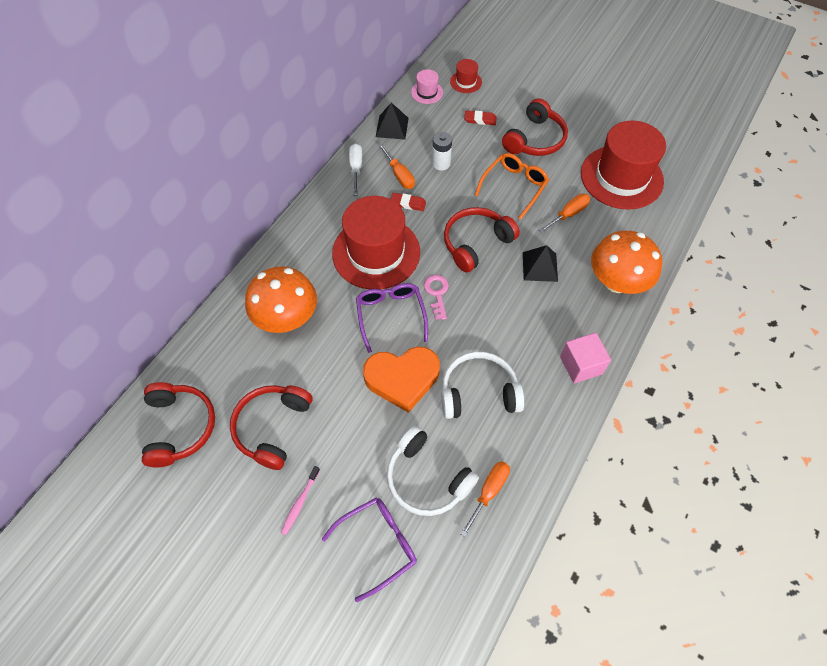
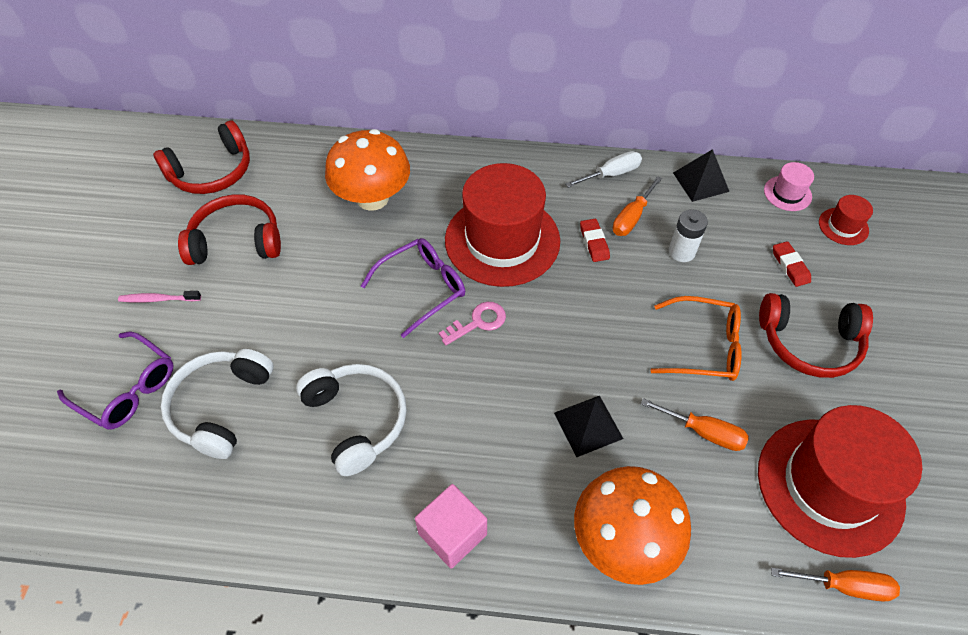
camera: 65 degrees right, 5 degrees down
(402, 378) = (342, 332): orange heart -> none
(476, 243) = (579, 336): red headphones -> none
(489, 492) = (223, 481): orange screwdriver -> orange screwdriver (844, 586)

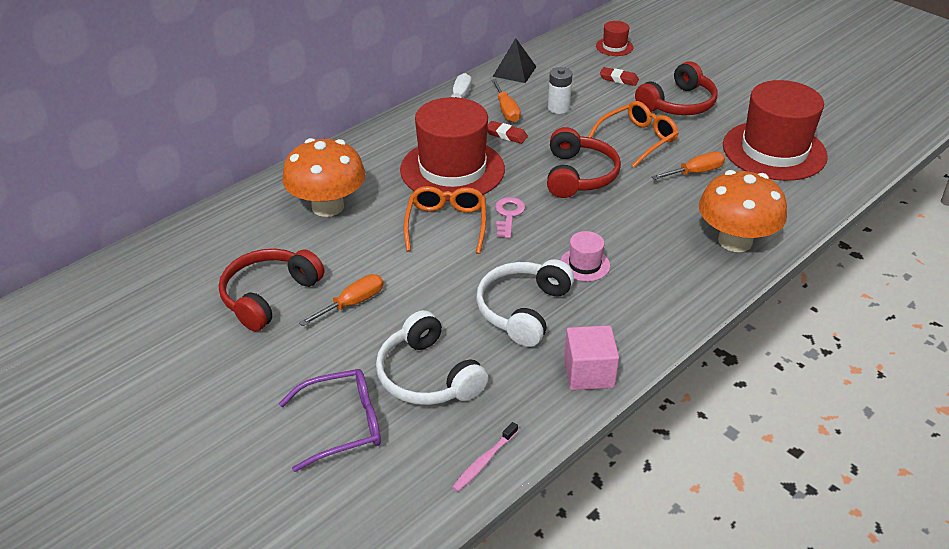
camera: 50 degrees left, 15 degrees down
(158, 299) = (269, 367): pink toothbrush -> pink toothbrush (484, 462)
(212, 172) = (168, 276): red headphones -> red headphones (579, 175)
(357, 420) = (523, 310): white headphones -> white headphones turned 75 degrees counterclockwise
(422, 288) = (446, 225): purple glasses -> orange glasses
(452, 534) = (661, 308): pink cube -> pink cube (589, 373)
(588, 425) = (642, 212): black pyramid -> none
(787, 193) = (566, 49): pink hat -> pink hat (584, 264)
(844, 586) = (836, 181): orange screwdriver -> orange screwdriver (352, 303)

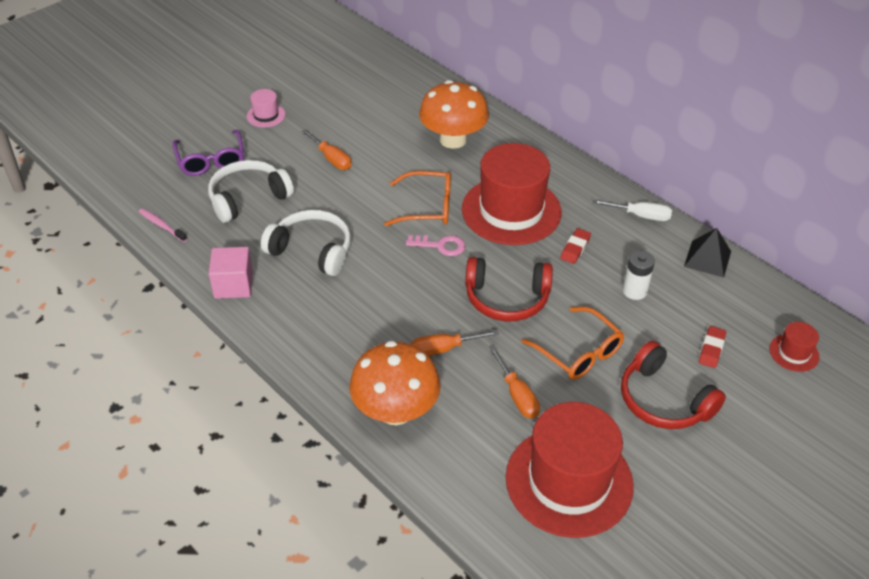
camera: 90 degrees right, 5 degrees up
(269, 296) = (344, 119): red headphones -> none
(506, 110) = (622, 250): orange screwdriver -> orange screwdriver (443, 349)
(584, 264) = (367, 292): pink hat -> pink hat (266, 115)

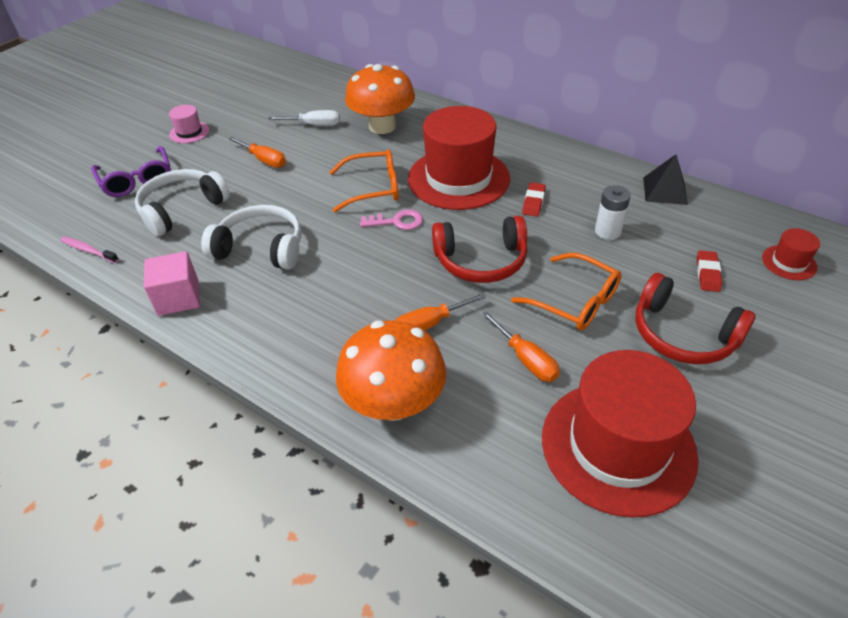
camera: 10 degrees left, 0 degrees up
(640, 216) = (585, 163): white screwdriver -> white screwdriver (314, 125)

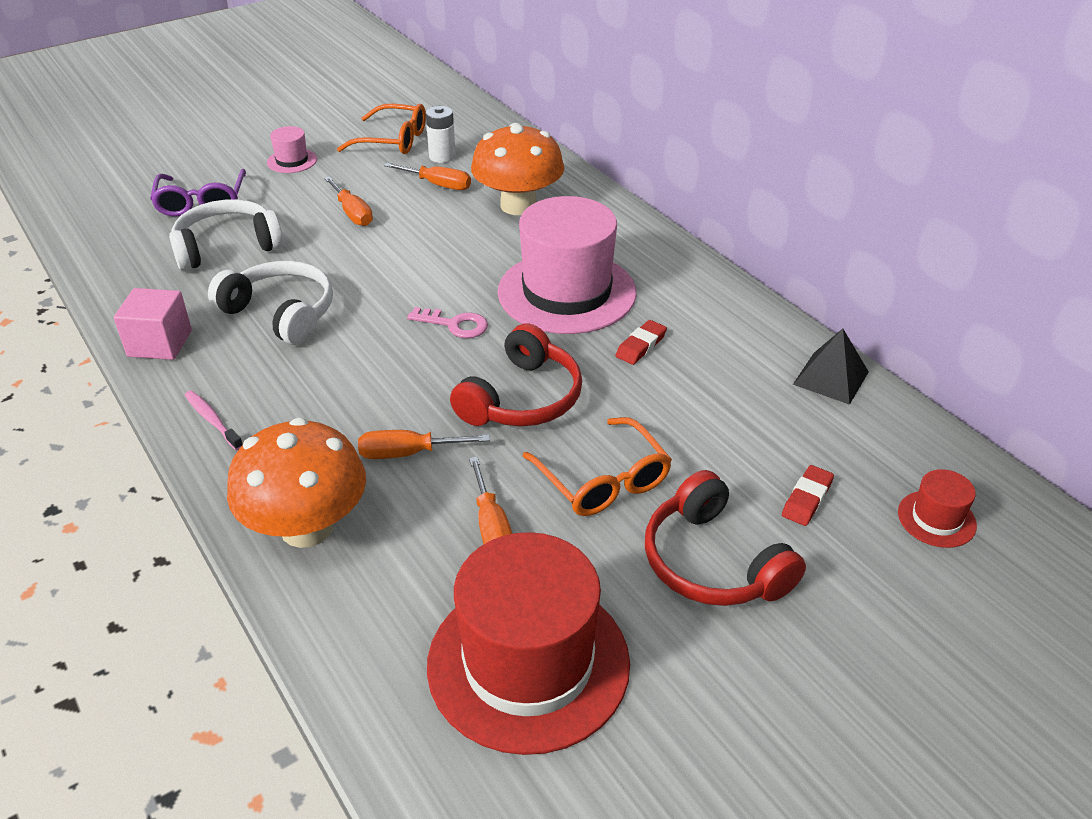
camera: 20 degrees right, 5 degrees down
(88, 250) = (104, 267): pink toothbrush -> pink toothbrush (212, 420)
(314, 125) = (438, 185): white screwdriver -> orange screwdriver
(372, 188) = (454, 277): orange glasses -> orange glasses (392, 140)
(458, 178) = (566, 292): red hat -> pink hat
(481, 261) = (522, 398): red headphones -> red headphones turned 75 degrees counterclockwise
(607, 231) = (711, 408): white battery -> white battery (442, 157)

